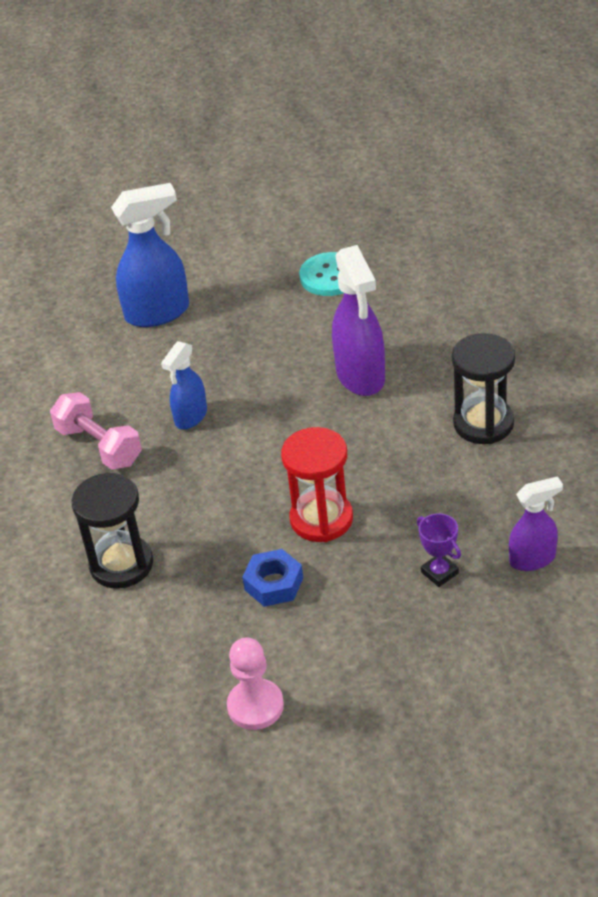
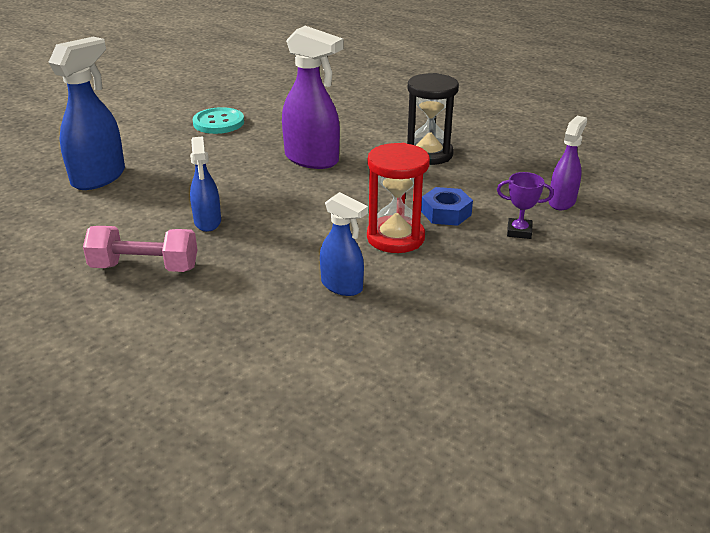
camera: 45 degrees left, 10 degrees down
(121, 564) = (269, 333): black hourglass -> none
(219, 549) = (342, 286): none -> blue spray bottle
(255, 706) = (518, 369): pink pawn -> none
(274, 584) = (416, 287): blue nut -> blue nut (446, 213)

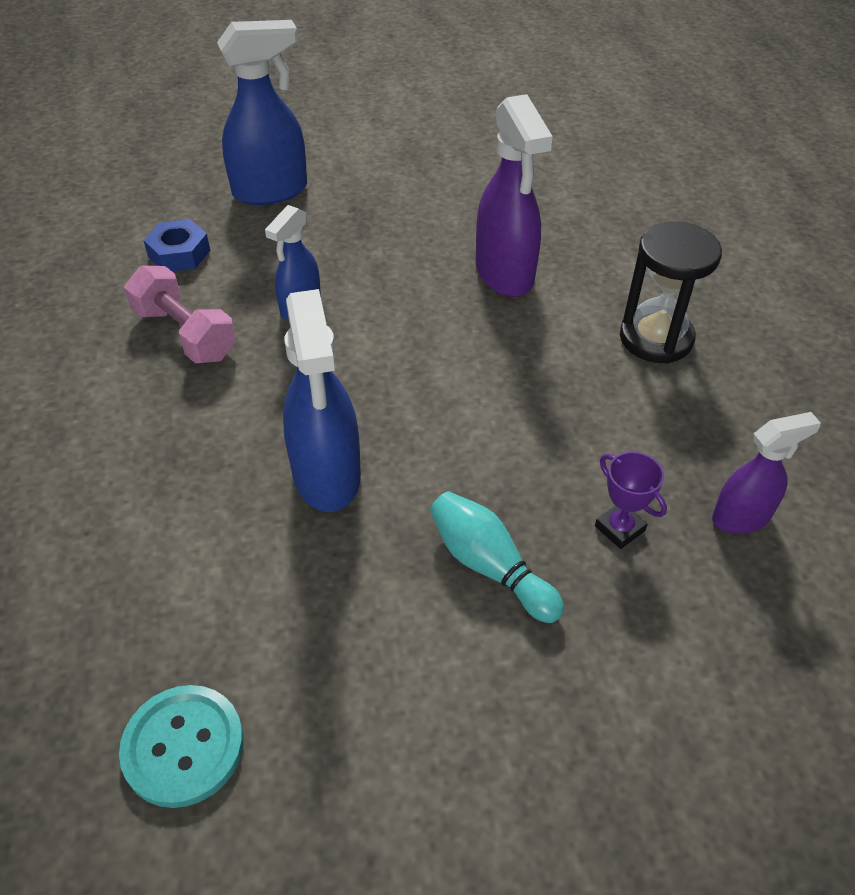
camera: 40 degrees right, 15 degrees up
(218, 123) = (466, 167): turquoise button -> turquoise button (183, 747)
(342, 286) = (327, 476): blue spray bottle -> blue spray bottle, size x1.66
(395, 238) = (460, 444): red hourglass -> none
(446, 213) = (563, 443): blue nut -> blue nut (179, 253)
(483, 277) = (489, 566): none -> turquoise bowling pin

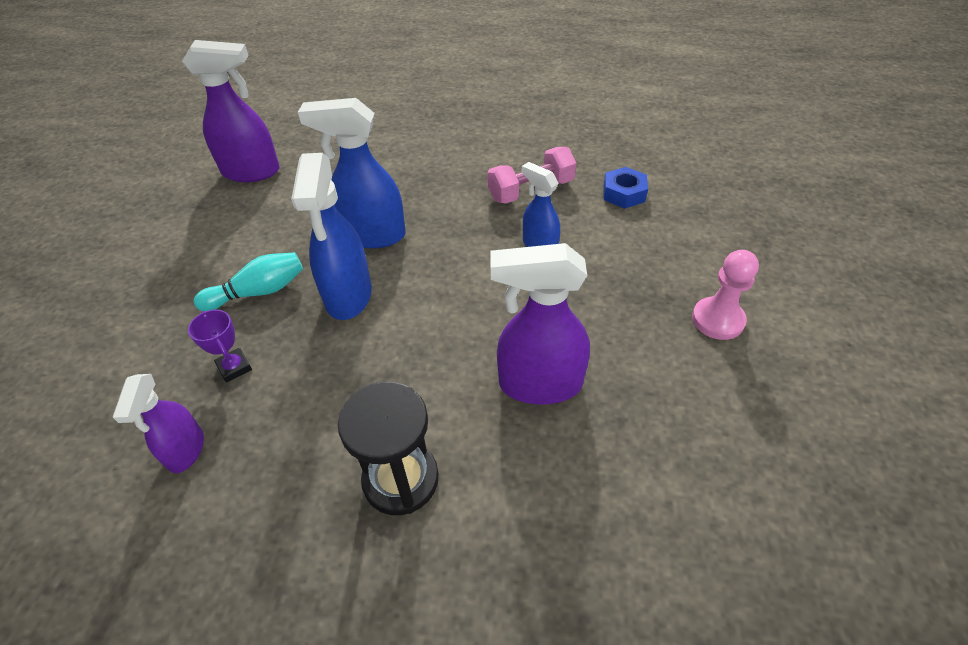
camera: 110 degrees right, 0 degrees up
(183, 747) = (252, 172): turquoise button -> purple spray bottle
(271, 191) = (705, 249): blue spray bottle -> blue spray bottle (348, 296)
(373, 180) = (717, 320): none -> pink pawn
(619, 528) = (234, 367): purple trophy -> purple trophy turned 75 degrees clockwise

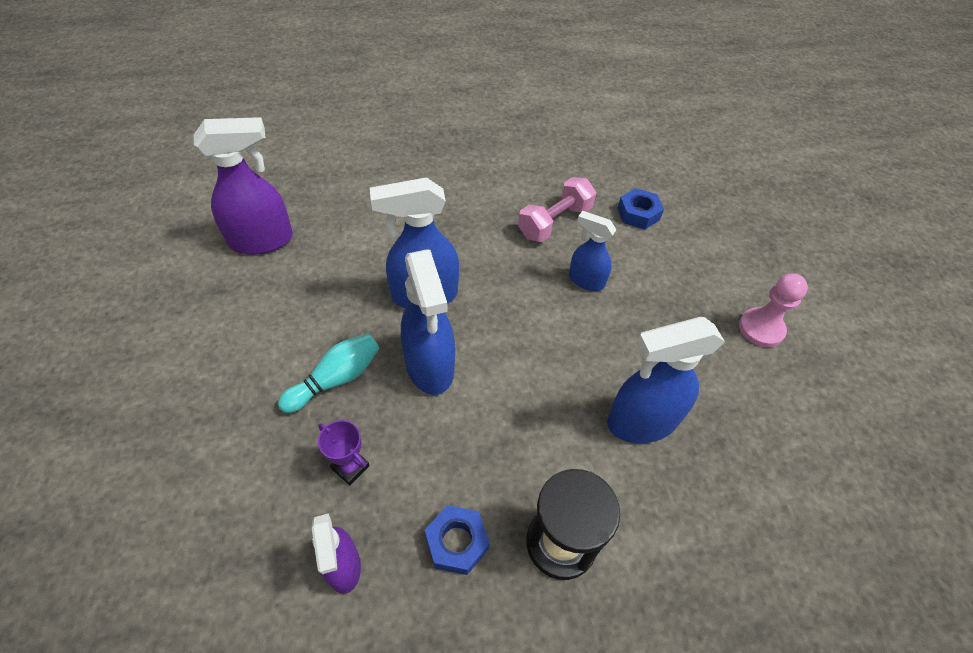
camera: 20 degrees left, 5 degrees up
(299, 454) = (457, 542): none -> blue nut
(539, 384) = (641, 421): purple spray bottle -> blue spray bottle

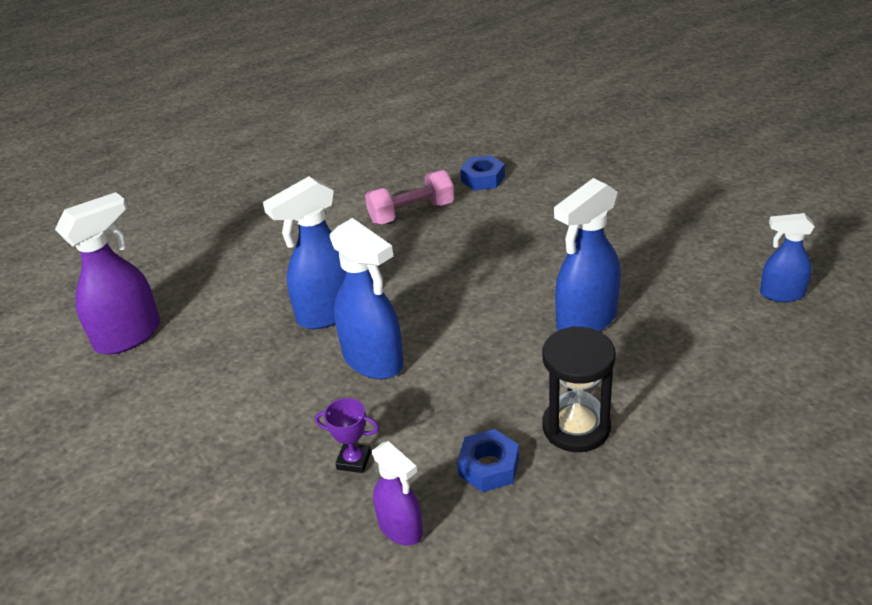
camera: 20 degrees left, 15 degrees down
(336, 379) = (290, 406): turquoise bowling pin -> none
(554, 222) = (411, 213): pink dumbbell -> pink dumbbell turned 45 degrees clockwise
(586, 280) = (470, 244): blue spray bottle -> blue spray bottle (781, 294)
(761, 329) = (640, 219): pink pawn -> none

